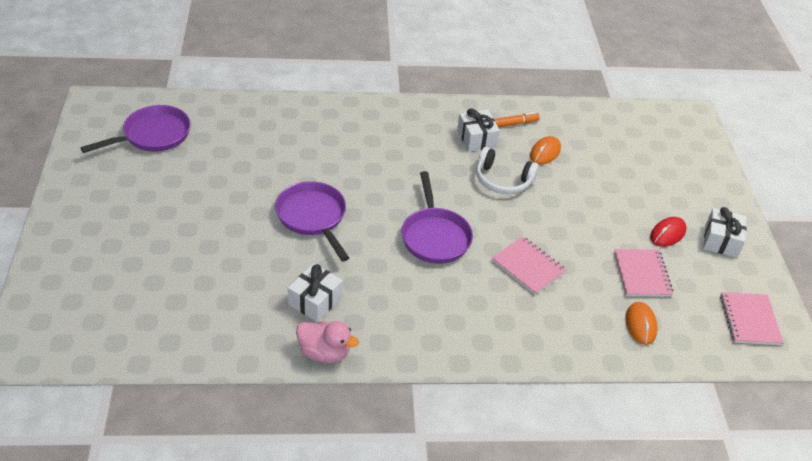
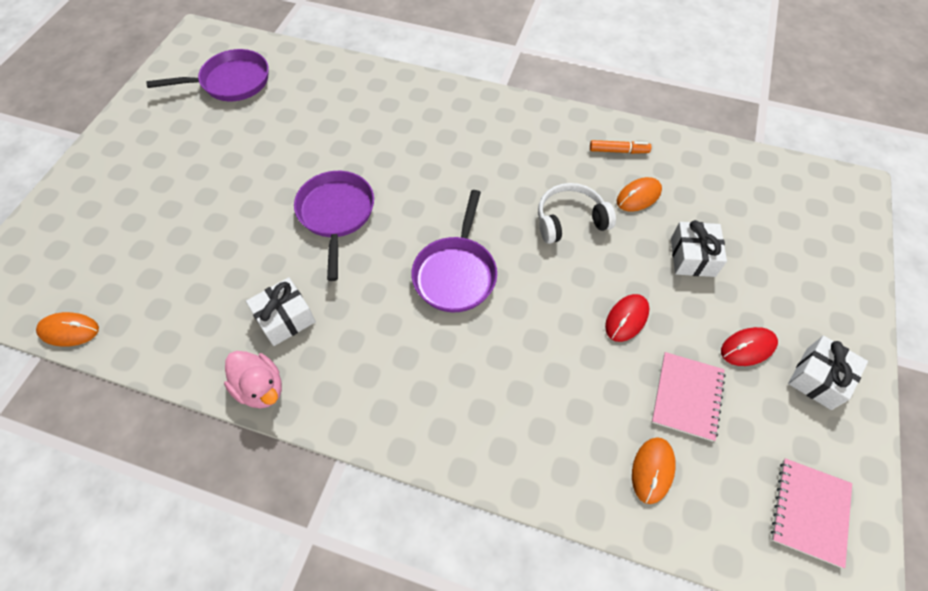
camera: 25 degrees right, 15 degrees up
(128, 357) = (69, 330): none -> orange mouse
(476, 138) = (564, 160): white gift -> white gift (692, 257)
(503, 180) = (570, 220): white headphones -> white headphones turned 120 degrees clockwise
(528, 267) = (546, 344): pink notebook -> none
(577, 236) = (626, 319): none -> red mouse

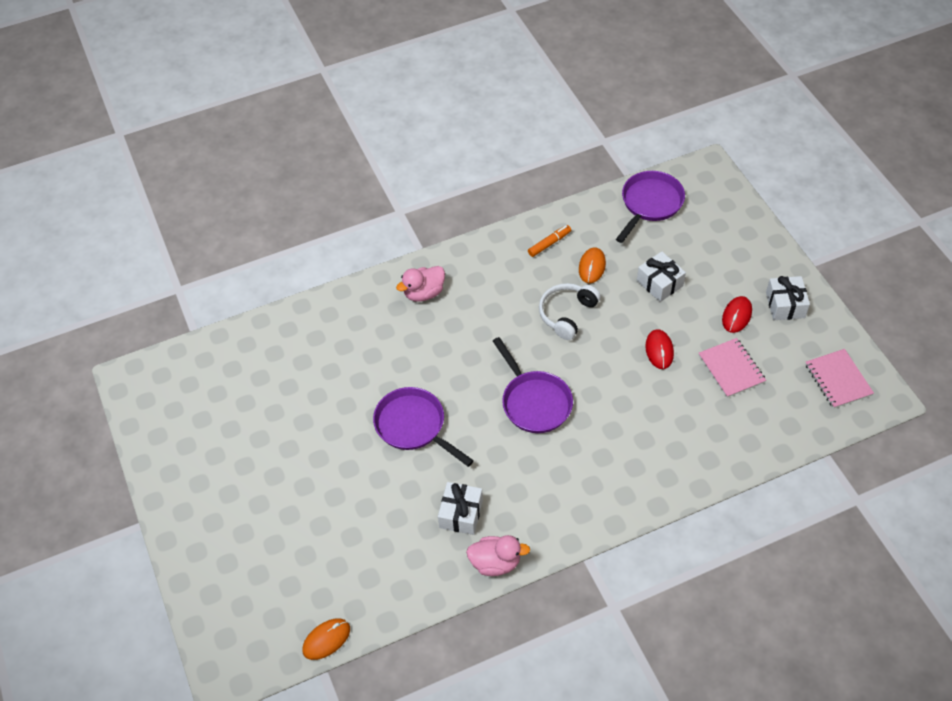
camera: 40 degrees left, 5 degrees down
(231, 82) = (210, 394): purple pan -> purple pan (650, 204)
(466, 118) = (424, 293): none -> pink duck
(652, 470) = (750, 422): orange mouse -> none

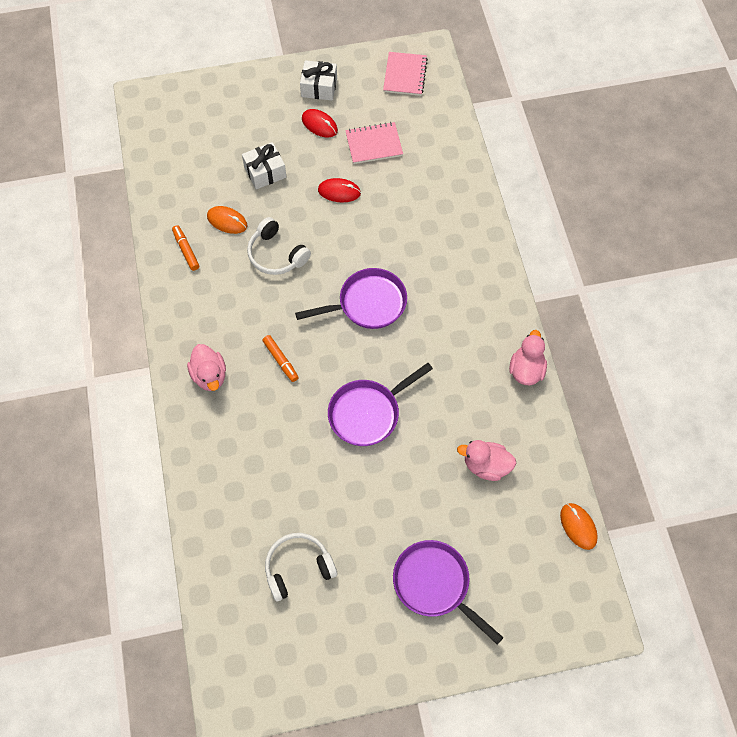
camera: 80 degrees left, 10 degrees up
(251, 402) = (298, 568): none -> white headphones
(378, 541) = (486, 466): none -> pink duck
(452, 343) = (280, 360): none -> orange marker
(461, 514) = (472, 389): white gift -> none
(650, 204) = (168, 155): purple pan -> purple pan (435, 584)
(838, 380) = (405, 75): pink notebook -> pink notebook turned 75 degrees counterclockwise

